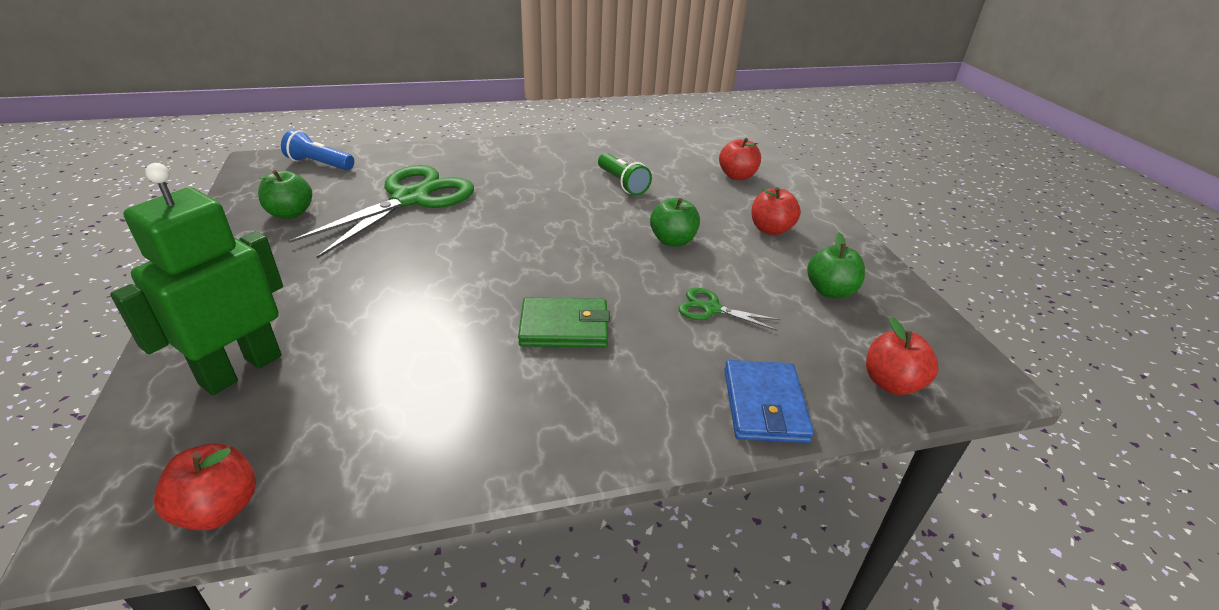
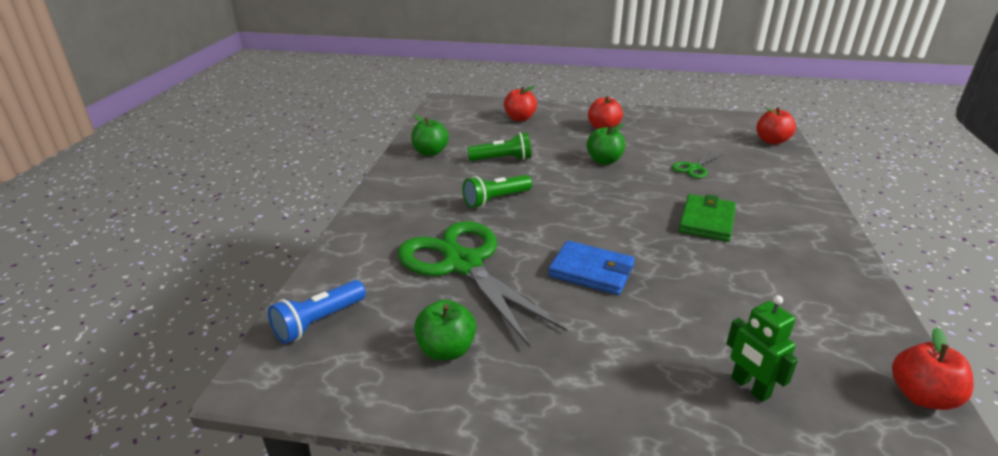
camera: 65 degrees left, 5 degrees down
(241, 369) = (750, 387): green robot -> green robot, size x0.54
(532, 194) = (495, 200): none -> green flashlight
(765, 405) = (790, 176): blue wallet -> blue wallet (591, 271)
(830, 291) = (682, 131): green apple -> green apple (430, 152)

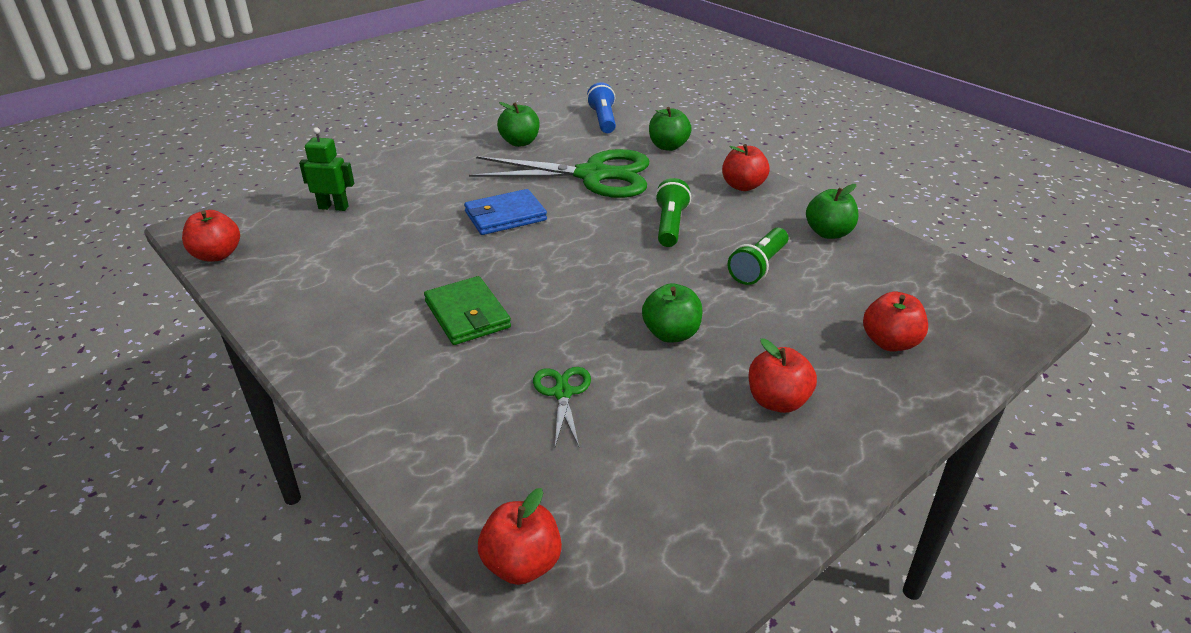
camera: 130 degrees right, 5 degrees up
(353, 252) = (668, 146): none -> green apple
(397, 195) = (743, 186): none -> red apple

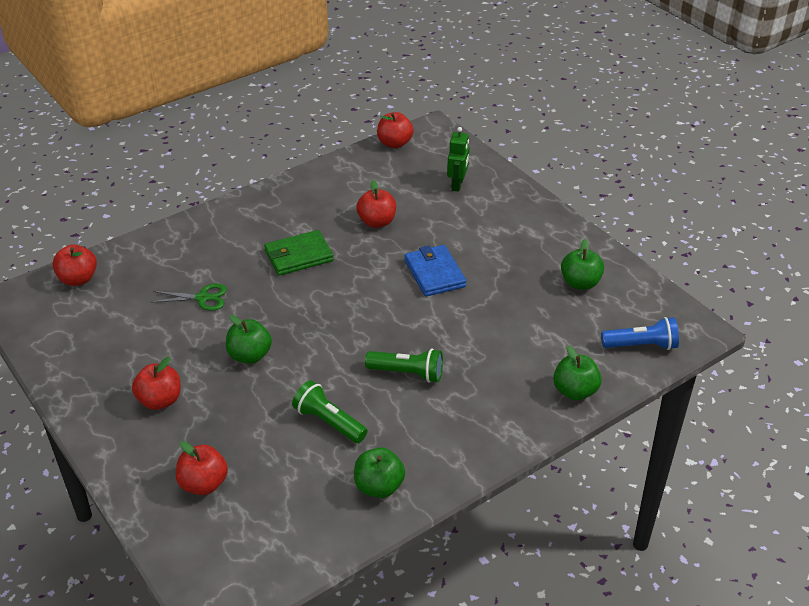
camera: 95 degrees right, 5 degrees up
(593, 175) = (508, 330): green scissors -> none
(743, 186) = (480, 438): red apple -> red apple (377, 222)

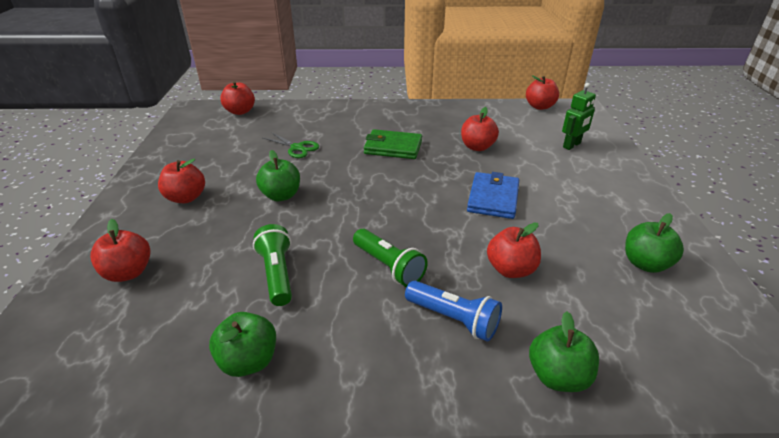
camera: 35 degrees right, 5 degrees down
(495, 332) = (510, 269): none -> red apple
(641, 345) = (689, 365): blue flashlight -> blue flashlight (453, 319)

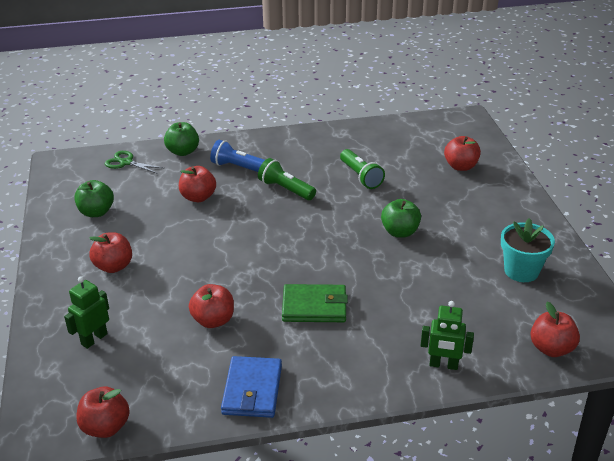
camera: 170 degrees right, 0 degrees up
(186, 198) = (482, 220): red apple -> red apple (114, 266)
(204, 152) = (521, 271): none -> turquoise flower pot
(248, 361) = (348, 139): green apple -> none
(297, 148) = (425, 291): green scissors -> green scissors (126, 162)
(318, 111) = (443, 365): none -> green robot
(493, 198) = (203, 253): blue wallet -> blue wallet (252, 390)

